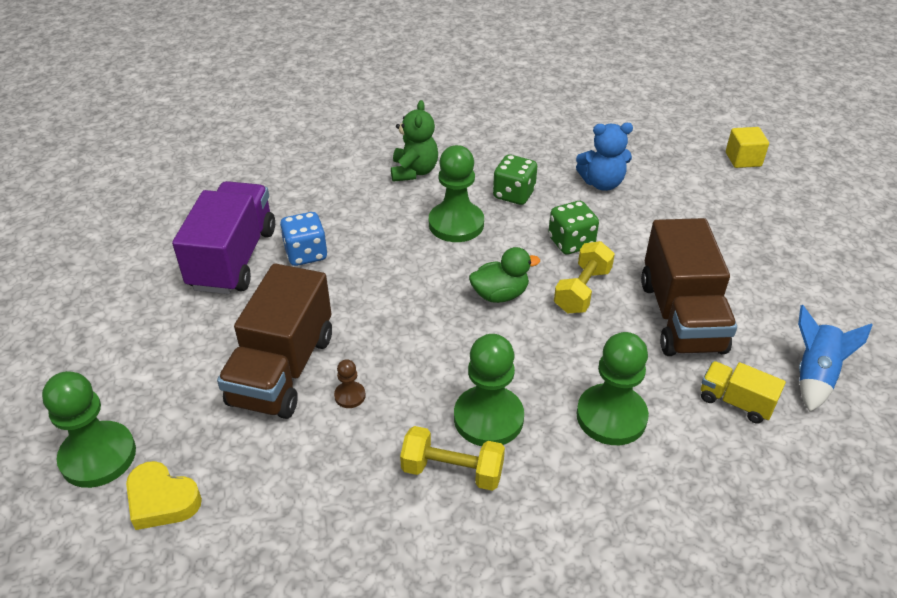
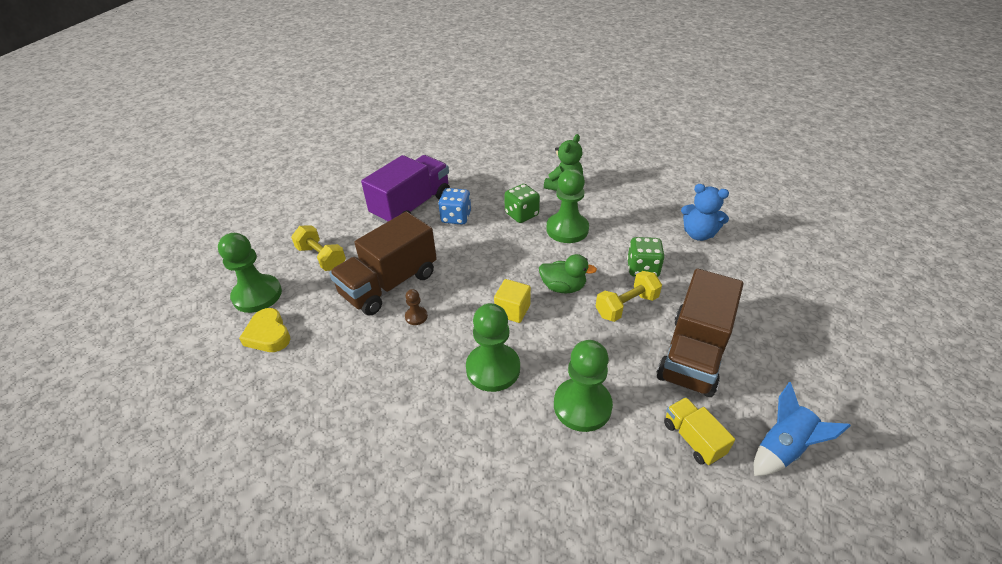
camera: 30 degrees right, 0 degrees up
(452, 471) = (443, 394): yellow dumbbell -> yellow dumbbell (321, 258)
(514, 194) = (623, 222): green dice -> green dice (521, 214)
(743, 159) = (837, 252): yellow cube -> yellow cube (512, 310)

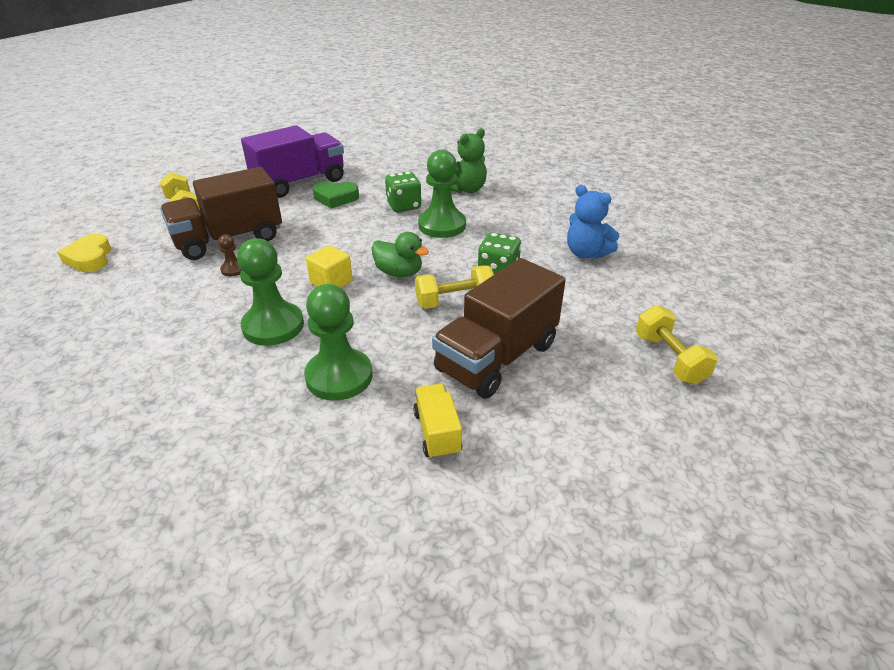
camera: 15 degrees right, 5 degrees down
(257, 295) = (105, 227): green pawn -> none
(456, 217) = (335, 198): blue dice -> green heart
(782, 448) = (536, 466): blue rocket -> none
(816, 323) = (669, 358): none -> yellow dumbbell

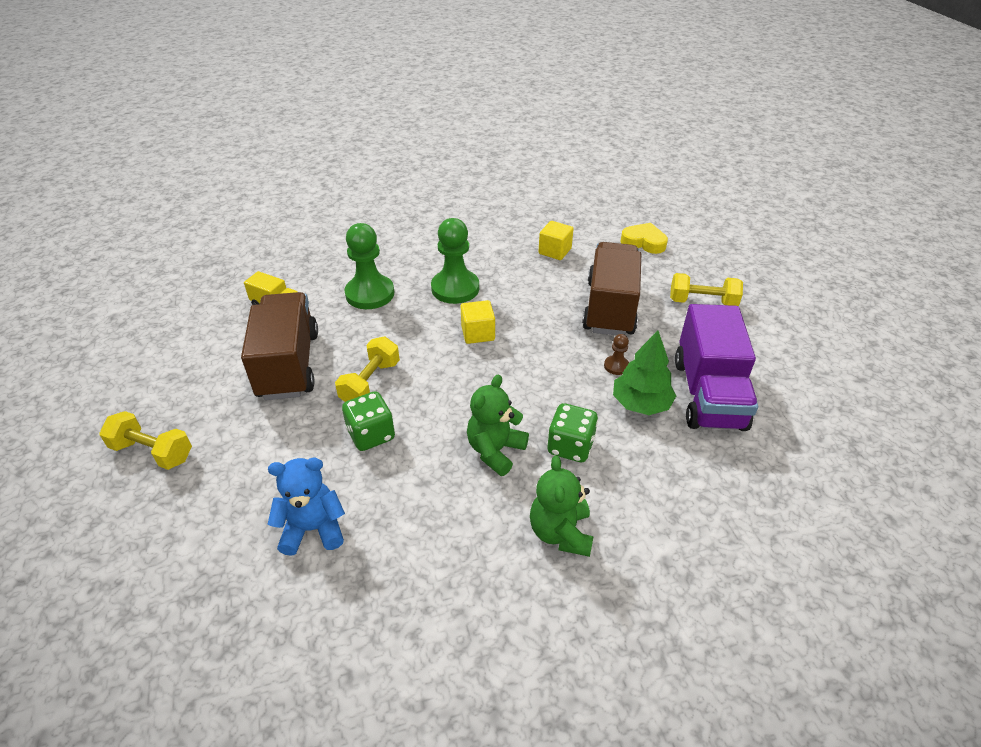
camera: 130 degrees right, 5 degrees up
(145, 298) = (554, 251): none -> yellow cube
(233, 269) = (554, 295): brown pawn -> brown pawn (616, 366)
(335, 198) = (641, 404): green heart -> green tree
(399, 273) = (447, 374): green duck -> none
(442, 225) = (495, 450): green pawn -> green teddy bear

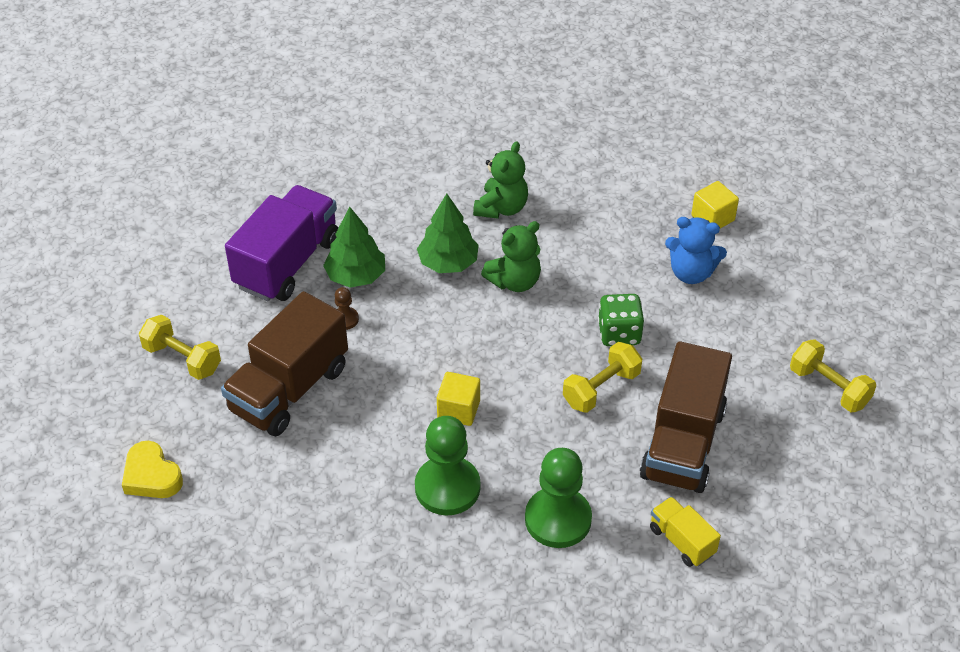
camera: 155 degrees left, 5 degrees up
(554, 251) = (279, 505): yellow cube -> yellow cube (712, 218)
(570, 446) = (448, 263): green dice -> green tree

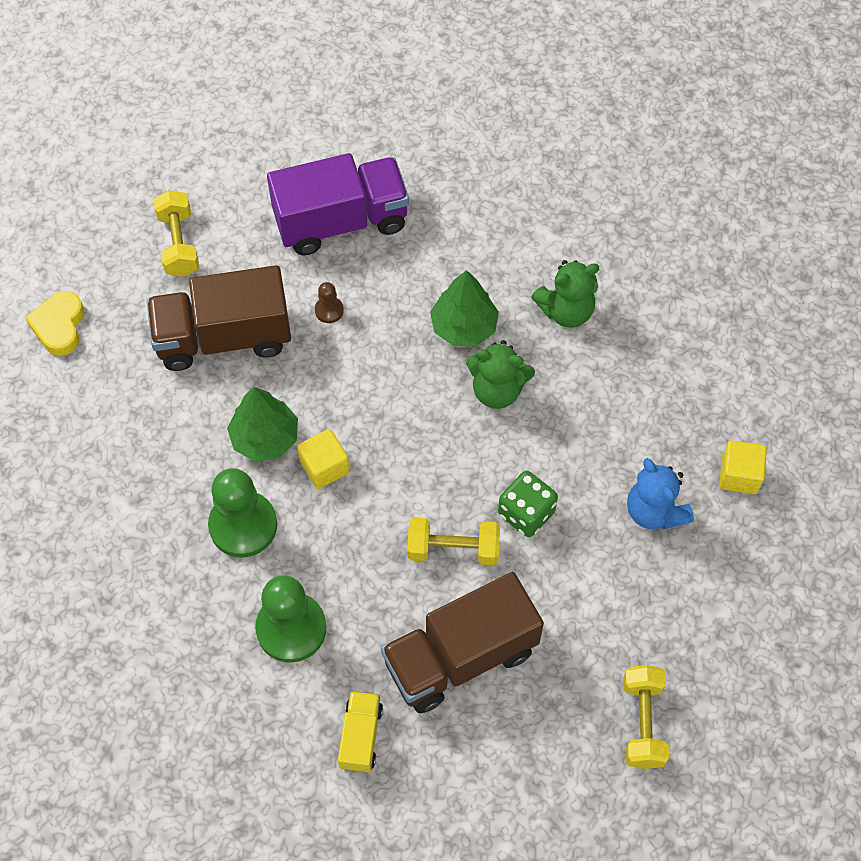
camera: 45 degrees right, 15 degrees up
(356, 276) = (379, 277): green tree -> green tree (265, 437)

